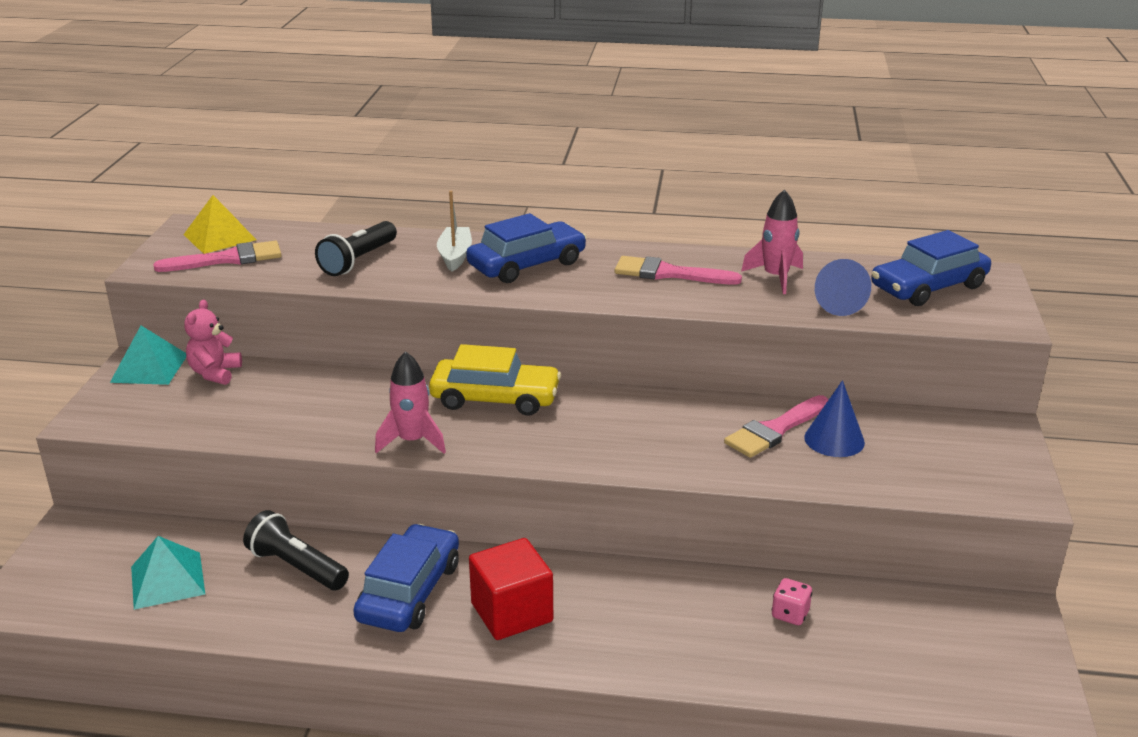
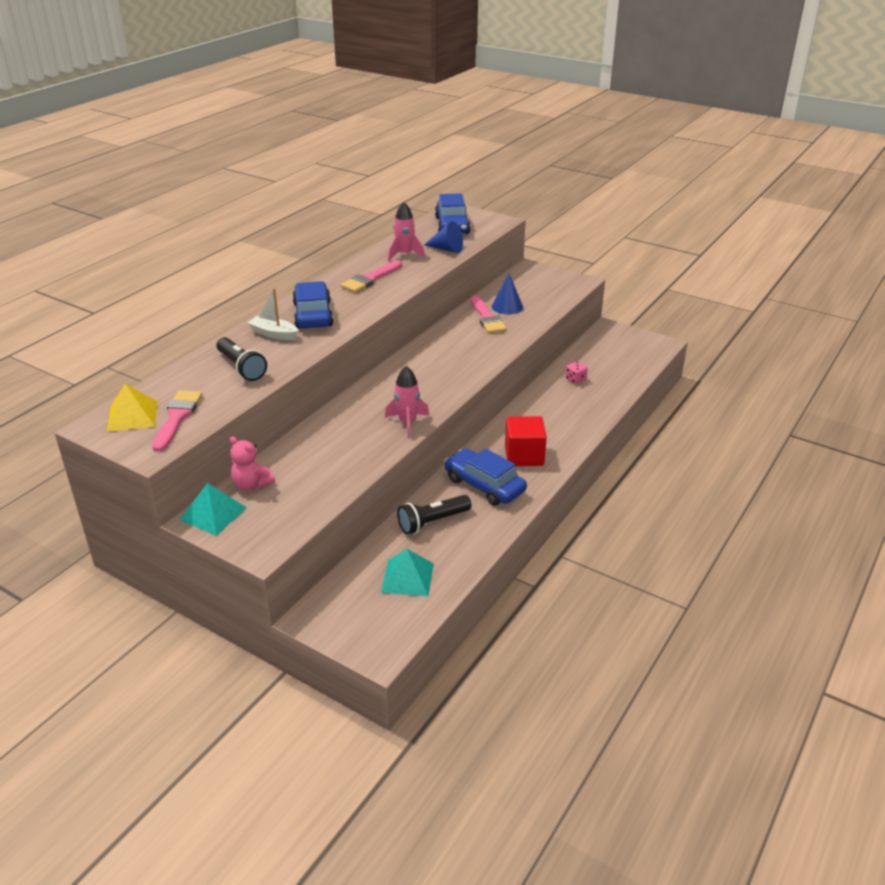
camera: 65 degrees left, 5 degrees up
(495, 398) = (385, 386): yellow car -> none

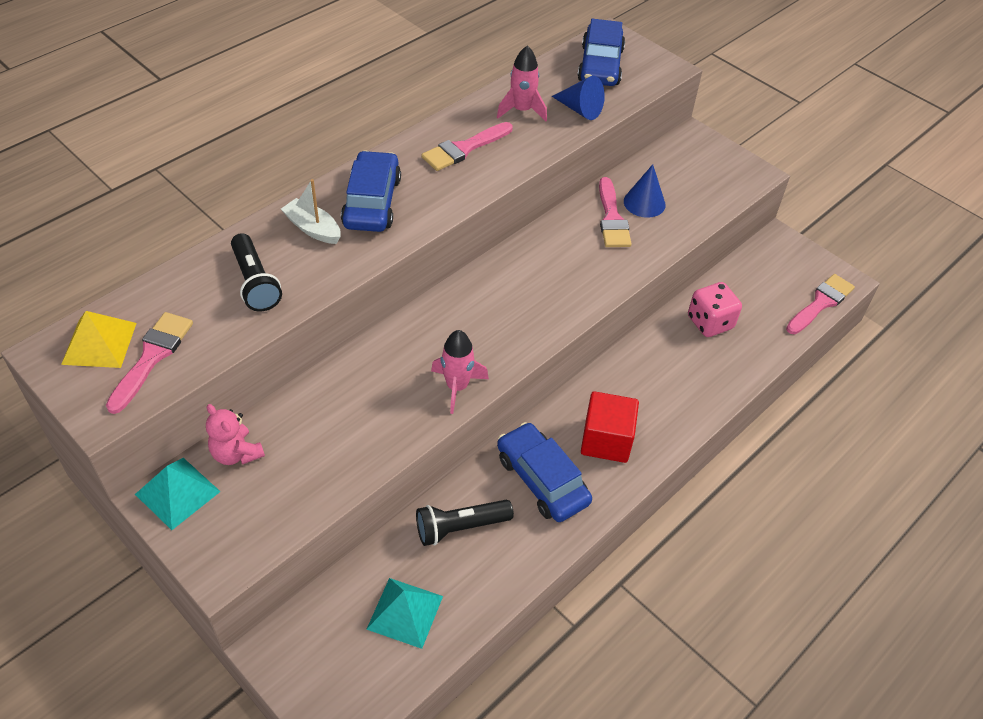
camera: 10 degrees right, 15 degrees up
(575, 379) = (710, 322): pink dice -> pink dice, size x1.76
(650, 358) = (821, 303): none -> pink brush

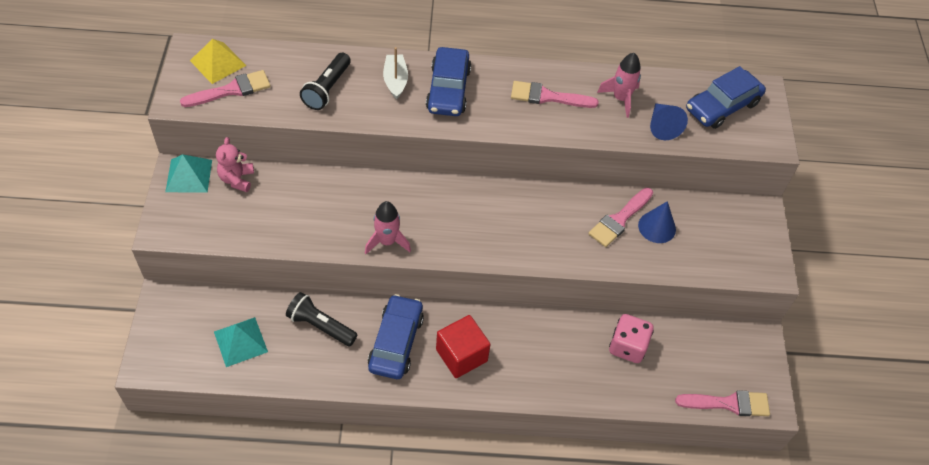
camera: 45 degrees right, 5 degrees up
(372, 202) = (448, 89): blue car -> blue car turned 135 degrees clockwise

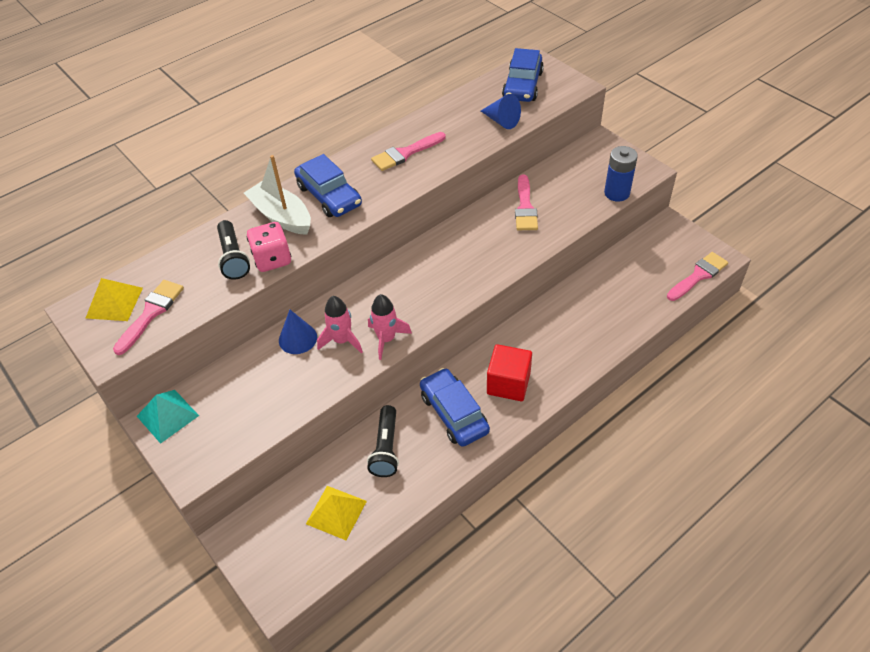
camera: 35 degrees left, 5 degrees down
(237, 179) = (214, 387): pink teddy bear -> none
(240, 341) = (336, 512): turquoise pyramid -> yellow pyramid
(320, 325) = (386, 448): black flashlight -> black flashlight turned 75 degrees counterclockwise
(395, 81) = (281, 216): white boat -> white boat, size x1.55
(620, 99) = (455, 122): pink rocket -> pink rocket (342, 340)
(627, 346) = (604, 291): pink dice -> pink dice (272, 259)
(657, 227) = (553, 195): blue cone -> blue cone (298, 338)
(715, 270) = (617, 193): none -> blue battery

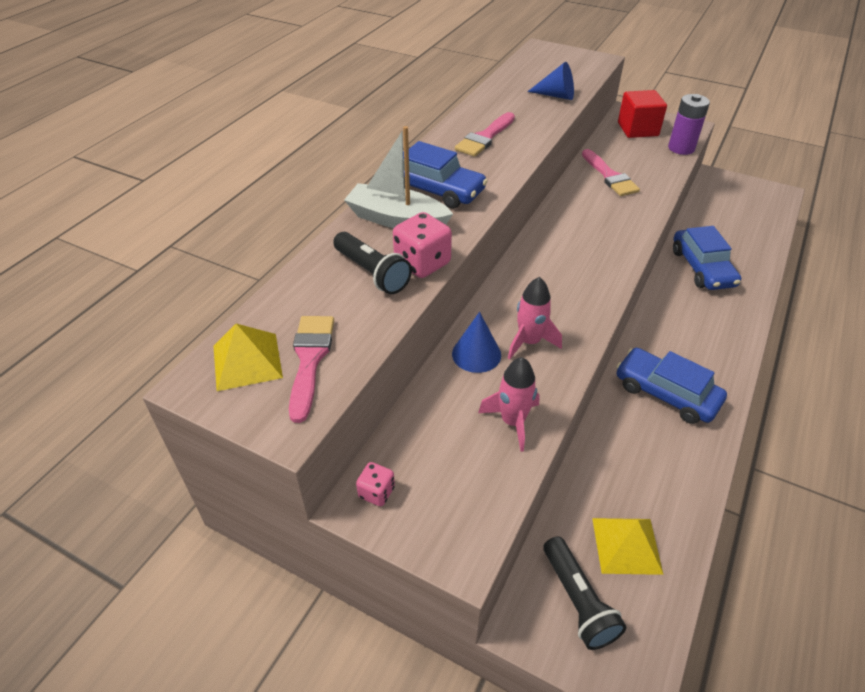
camera: 25 degrees left, 5 degrees down
(167, 416) = (376, 492): turquoise pyramid -> pink dice
(386, 339) = (577, 327): pink rocket -> pink rocket (513, 421)
(386, 448) = (625, 453): black flashlight -> black flashlight (577, 601)
(508, 383) = (695, 348): red cube -> red cube (637, 129)
(522, 85) = (548, 66): blue car -> blue car (702, 268)
(617, 193) = (681, 148): blue battery -> purple battery
(698, 276) = (776, 211): pink brush -> none

